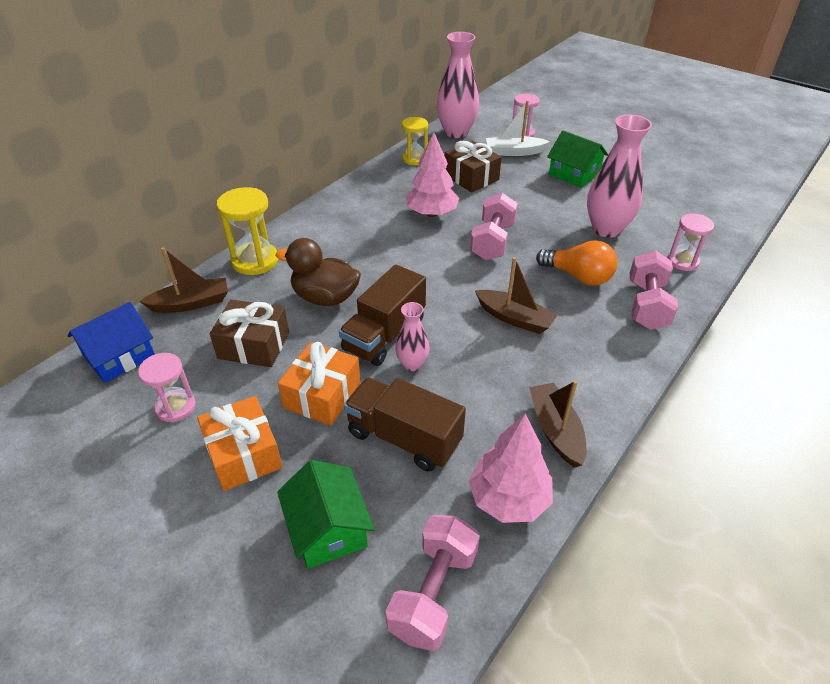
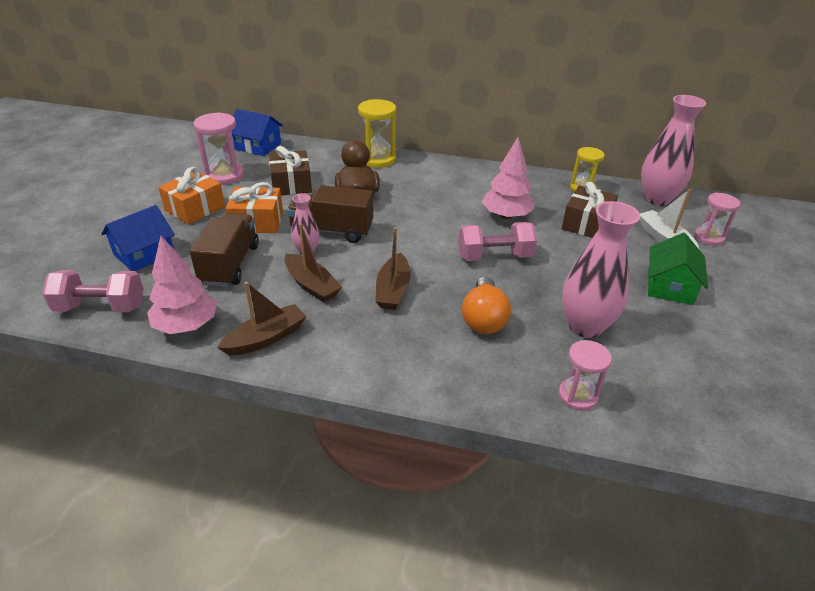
camera: 65 degrees right, 5 degrees down
(176, 407) = (224, 175): pink hourglass -> pink hourglass, size x1.50
(191, 303) = (318, 152): brown boat -> brown boat (311, 285)
(328, 529) = (144, 254): green house -> blue house
(646, 305) = (473, 374): pink dumbbell -> none

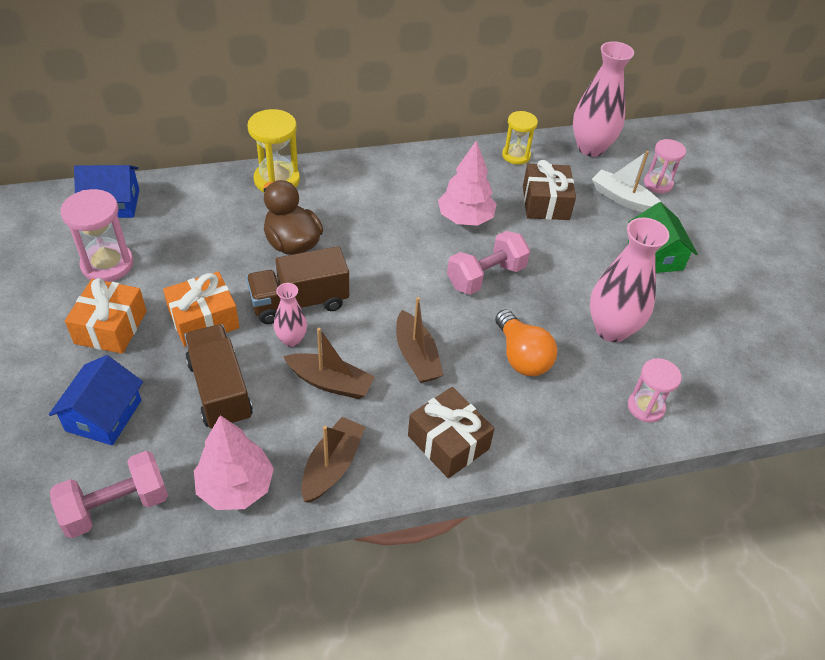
camera: 30 degrees left, 10 degrees up
(291, 184) = (202, 250): brown gift -> brown gift (448, 442)

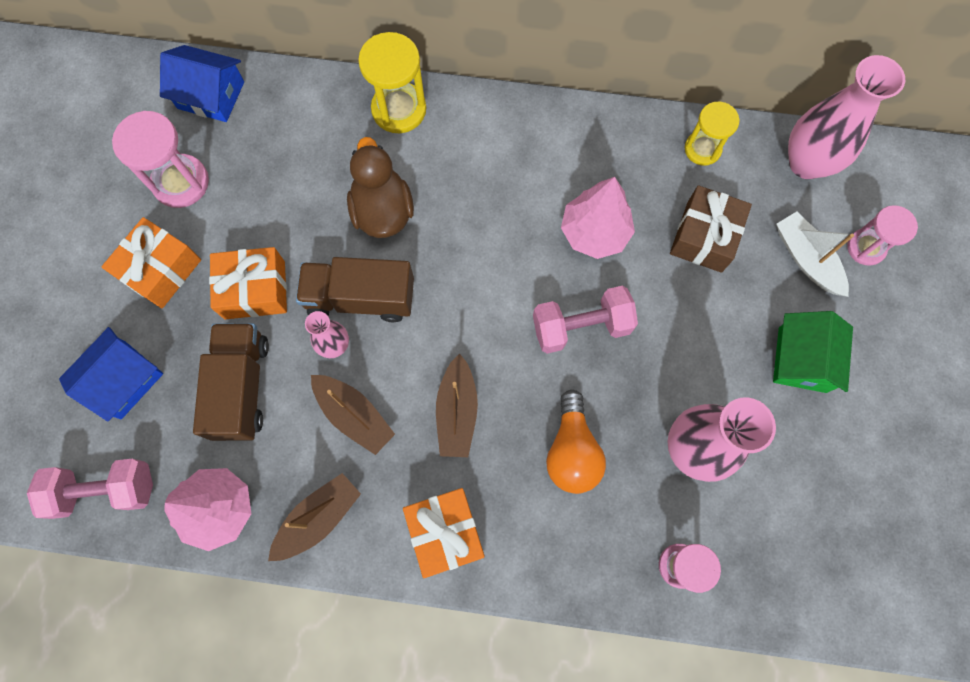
camera: 25 degrees right, 25 degrees up
(448, 442) = (445, 532): brown gift -> orange gift

